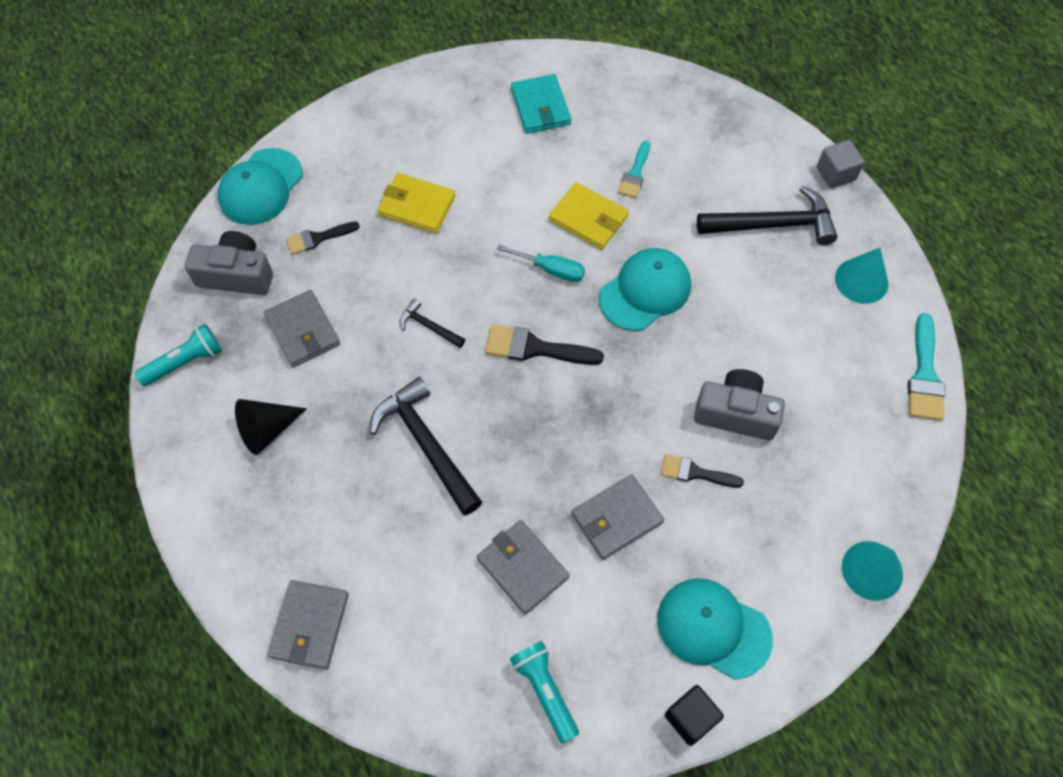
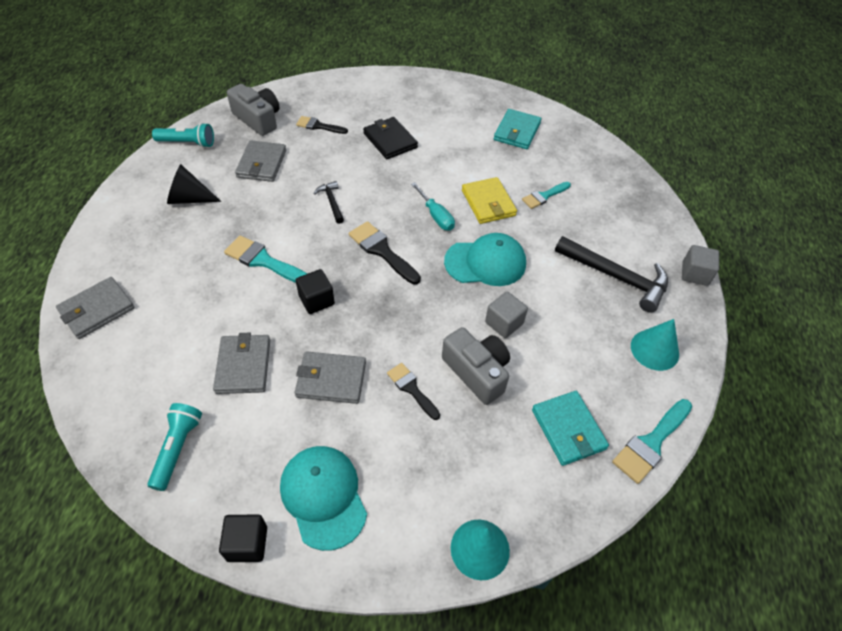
camera: 35 degrees right, 10 degrees down
(260, 187) = (315, 88): turquoise cap -> none
(417, 205) = (390, 140): yellow wallet -> black wallet
(426, 445) = (263, 261): black hammer -> turquoise brush
(524, 449) = (316, 300): none -> black cube
(717, 346) = (504, 323): none -> grey cube
(853, 411) = (568, 429): none -> turquoise wallet

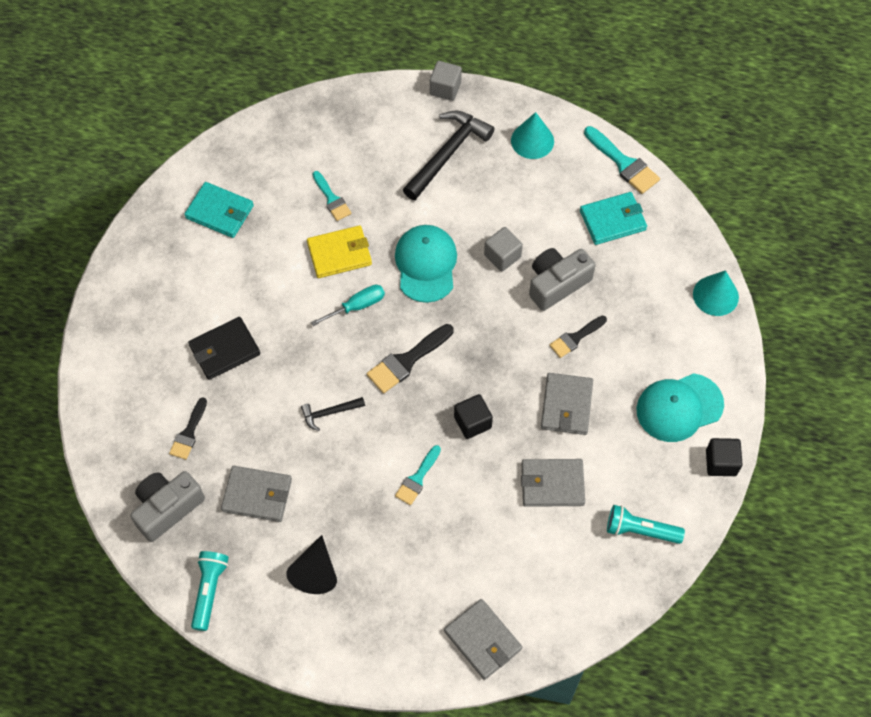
camera: 85 degrees left, 10 degrees up
(263, 261) = (417, 478): turquoise brush -> turquoise brush, size x0.66

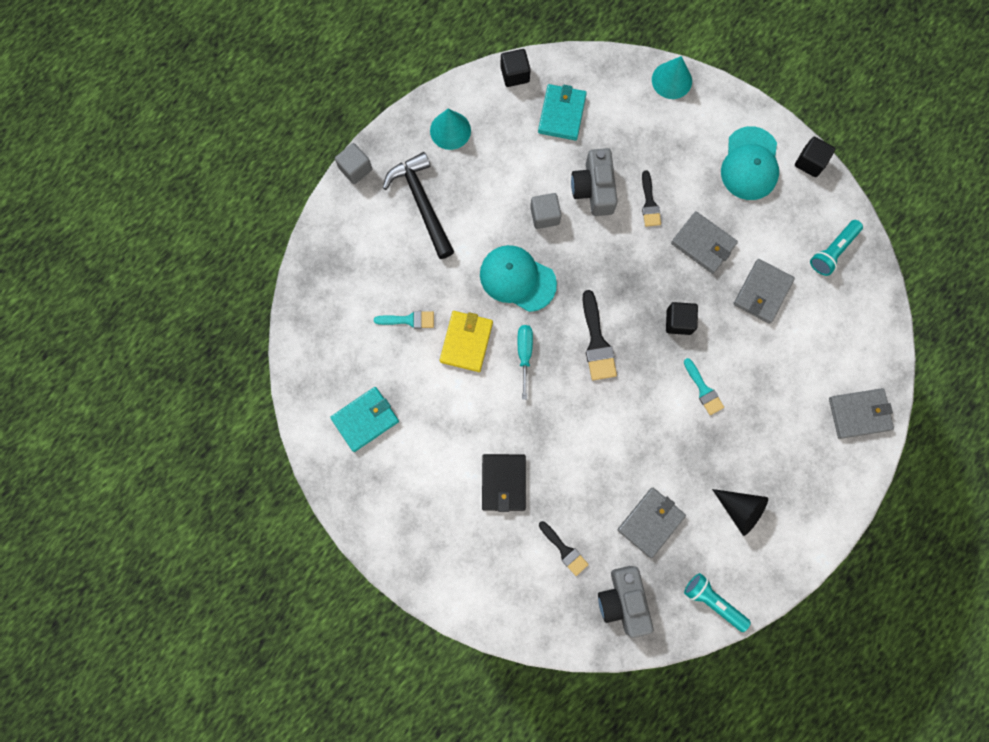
camera: 60 degrees left, 15 degrees up
(330, 413) = (609, 427): black hammer -> none
(624, 163) = (515, 74): turquoise brush -> black cube

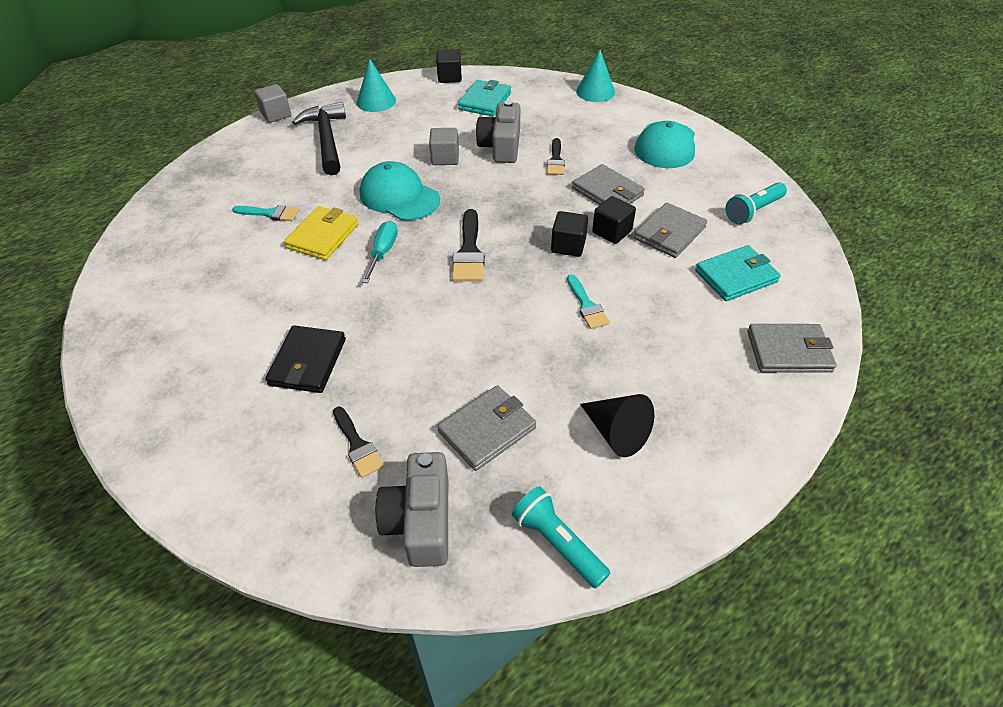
camera: 10 degrees right, 30 degrees down
(365, 419) = (176, 284): turquoise wallet -> turquoise wallet (736, 276)
(810, 162) = (729, 150): black cube -> black cube (612, 232)

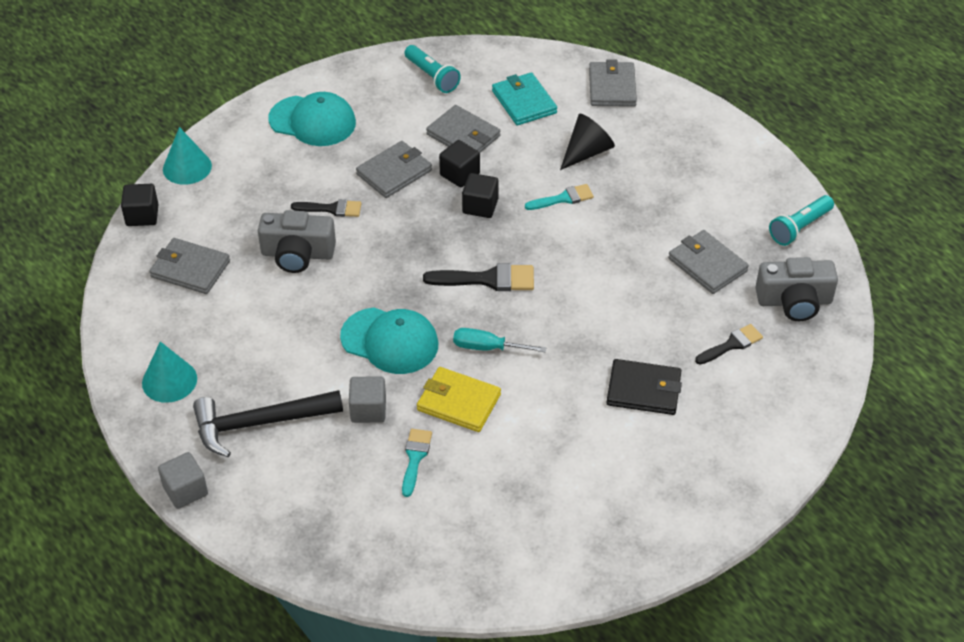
camera: 90 degrees left, 0 degrees up
(399, 196) = (390, 341): turquoise cap -> turquoise cap turned 105 degrees counterclockwise
(445, 158) = (316, 304): grey cube -> grey cube (368, 410)
(449, 77) = (119, 306): black cube -> black cube (142, 215)
(485, 101) = (190, 269): turquoise wallet -> grey wallet
(616, 433) = (702, 191): black cone -> black cone (586, 152)

